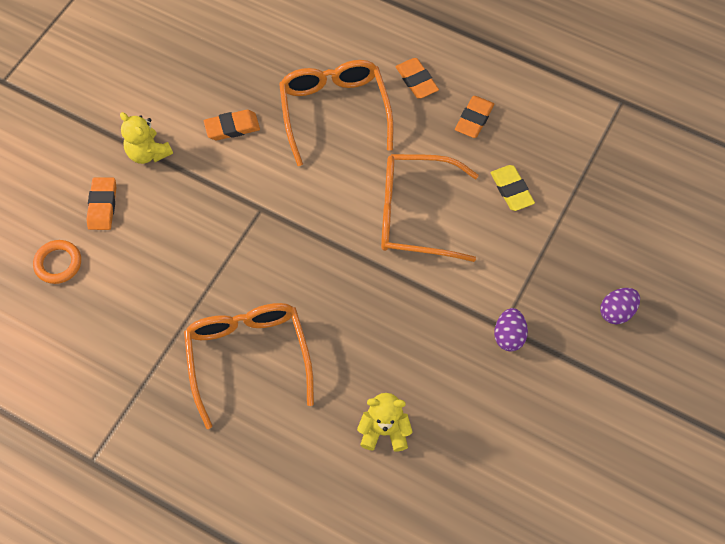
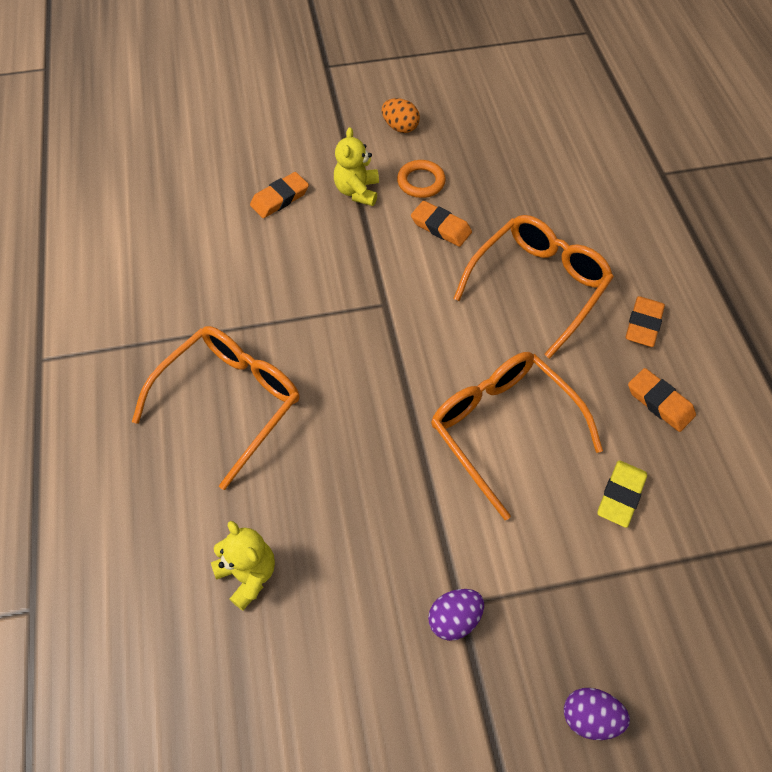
camera: 50 degrees right, 5 degrees down
(58, 263) = (201, 209): orange ring -> orange ring (421, 182)
(117, 82) = (400, 127): none -> orange egg
(474, 119) = (659, 402): orange eraser -> orange eraser turned 60 degrees clockwise

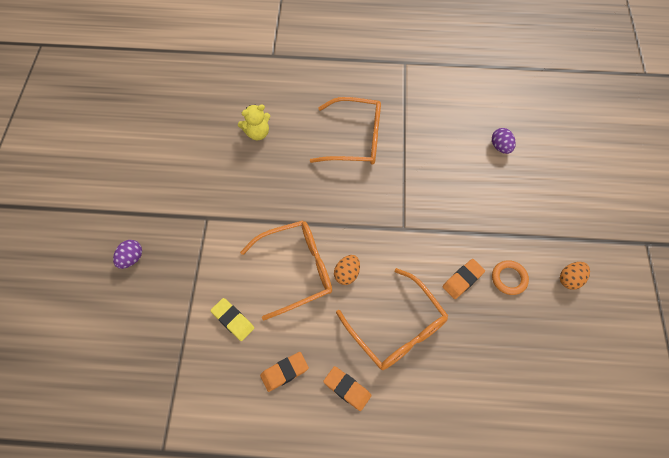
camera: 105 degrees right, 5 degrees up
(230, 402) = (355, 139): orange glasses -> orange glasses turned 45 degrees counterclockwise
(280, 198) = (505, 187): orange eraser -> none
(357, 191) = (505, 235): yellow teddy bear -> none
(454, 619) = (201, 213): purple egg -> purple egg (500, 147)
(484, 360) = (347, 274): none -> orange egg

